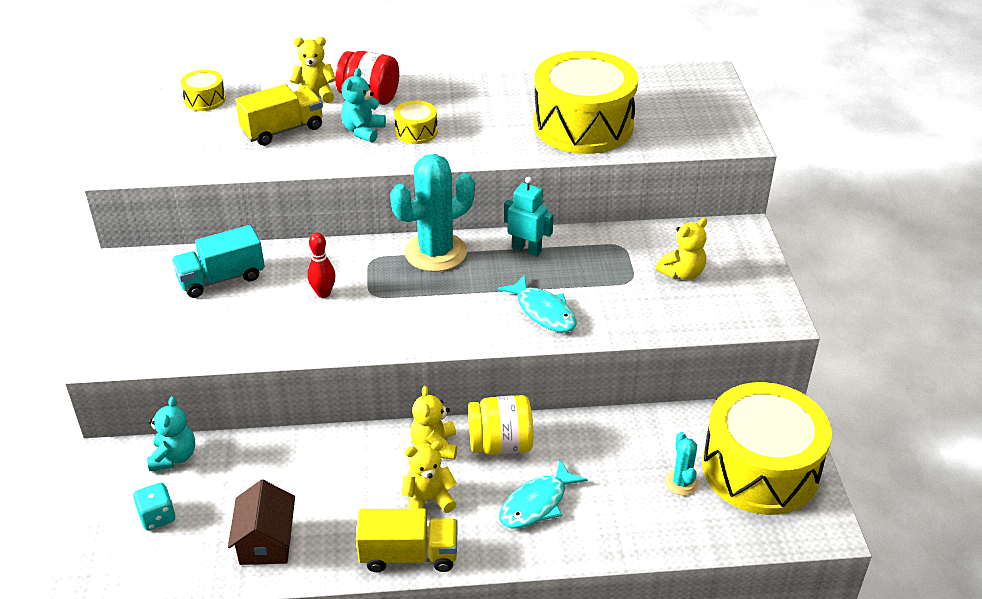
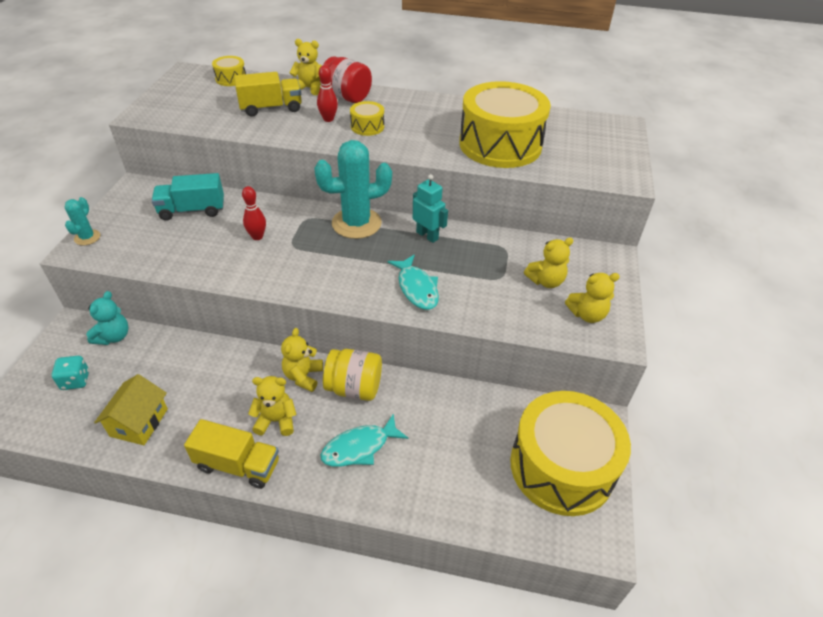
camera: 15 degrees right, 5 degrees up
(266, 541) = (139, 422): brown house -> yellow house
(363, 131) = (328, 119): turquoise teddy bear -> red bowling pin
(681, 482) = (488, 461): turquoise cactus -> turquoise cactus (87, 237)
(740, 299) = (587, 314): none -> yellow teddy bear

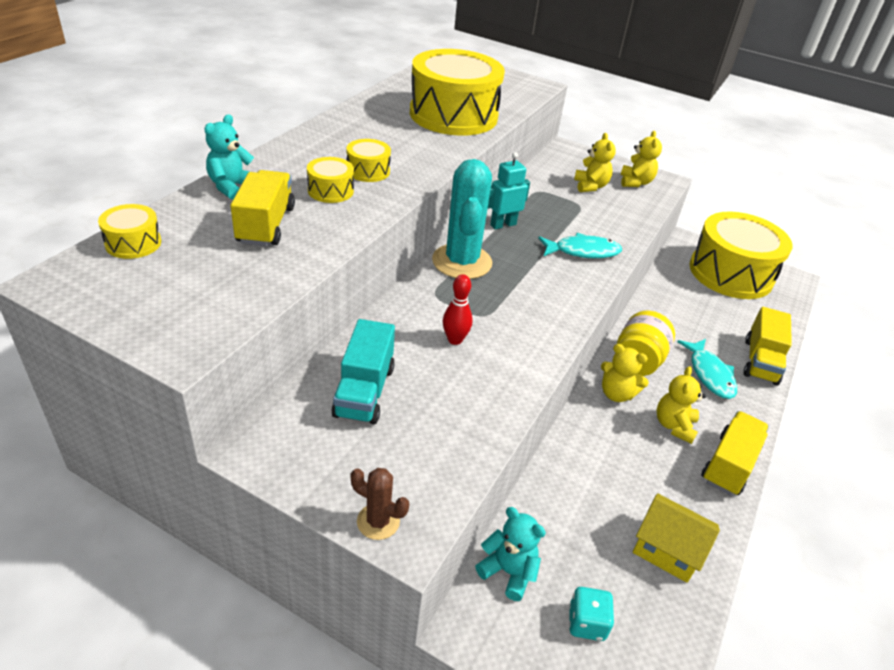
camera: 75 degrees left, 5 degrees down
(87, 237) = (378, 521): turquoise cactus -> brown cactus
(309, 88) = (231, 187): yellow teddy bear -> turquoise teddy bear
(328, 119) = (330, 191): red bowling pin -> yellow drum
(347, 97) = (281, 167): red jar -> none
(402, 496) = (760, 361): none -> yellow truck

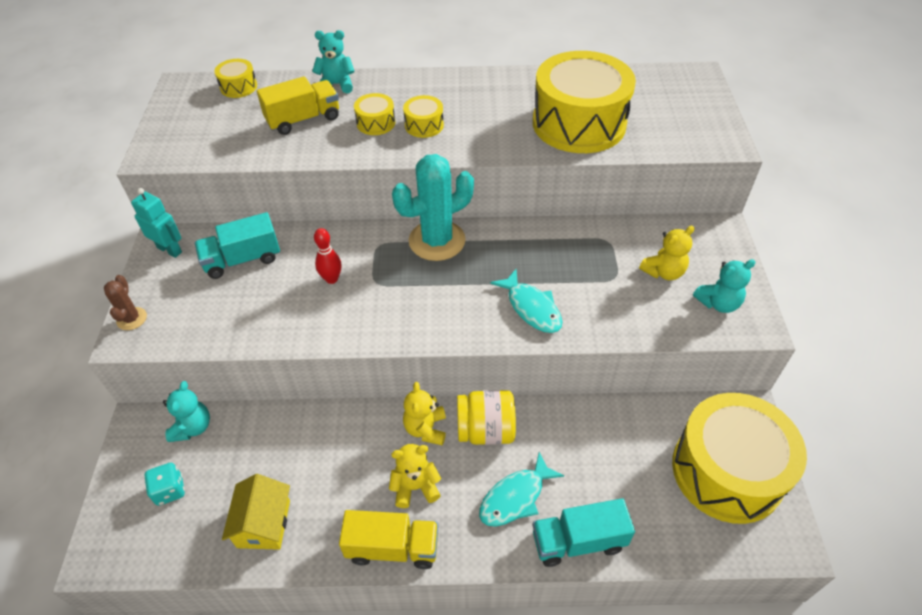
camera: 65 degrees right, 10 degrees up
(503, 224) = (520, 241): turquoise robot -> turquoise robot (170, 250)
(635, 182) = (718, 303): yellow teddy bear -> turquoise teddy bear
(760, 361) = (578, 541): yellow truck -> turquoise truck

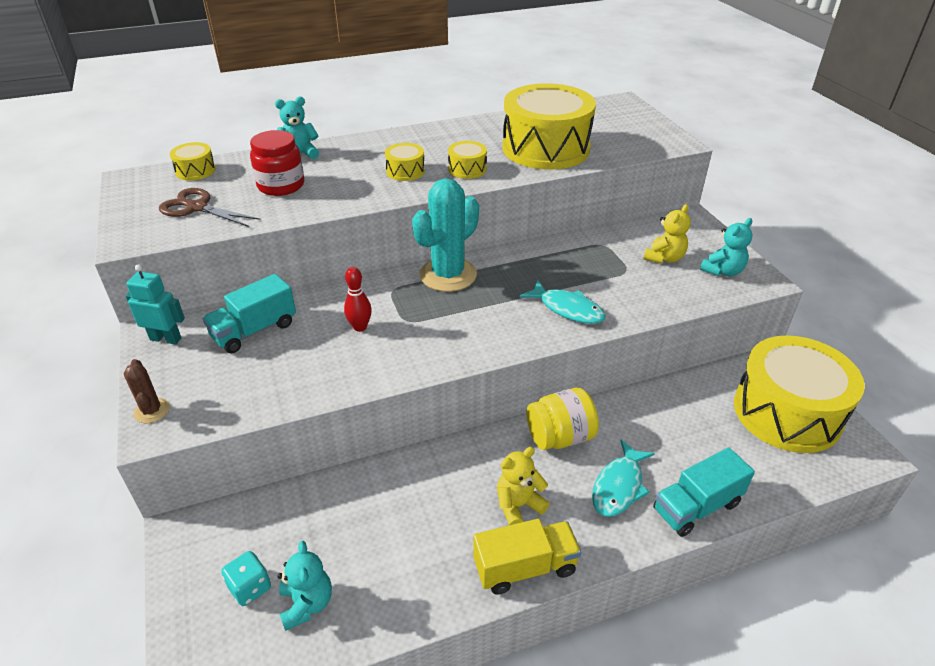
camera: 20 degrees left, 10 degrees down
(192, 427) = (248, 517): turquoise teddy bear -> turquoise teddy bear (307, 604)
(221, 130) = (196, 207): none -> brown scissors
(263, 524) = (375, 587): yellow house -> none
(303, 119) = (281, 185): yellow truck -> red jar
(376, 123) = (357, 177): yellow drum -> yellow drum (467, 169)
(426, 429) = (501, 451): yellow teddy bear -> none

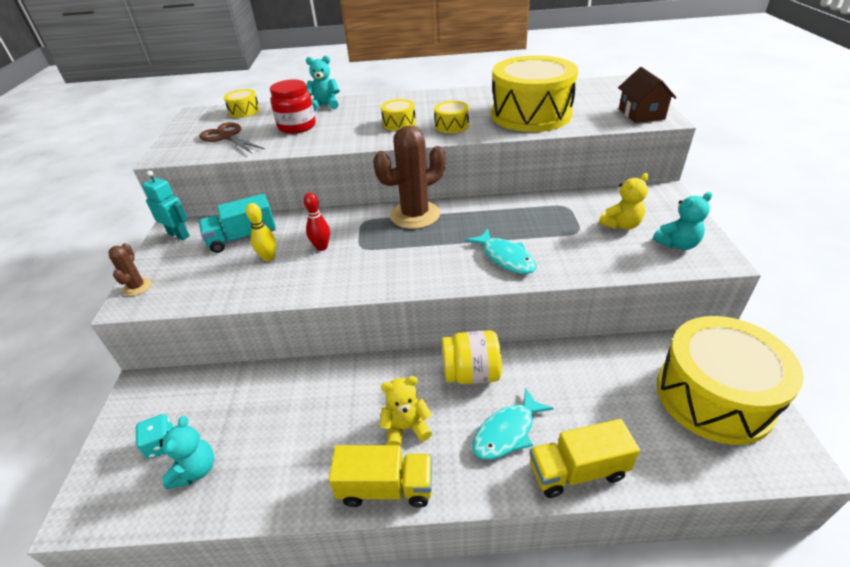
camera: 20 degrees right, 0 degrees up
(302, 349) = (268, 257): none -> yellow bowling pin
(448, 275) = (415, 215): turquoise cactus -> brown cactus
(656, 139) = (641, 114): none -> brown house
(696, 506) = (577, 471): turquoise truck -> yellow truck

